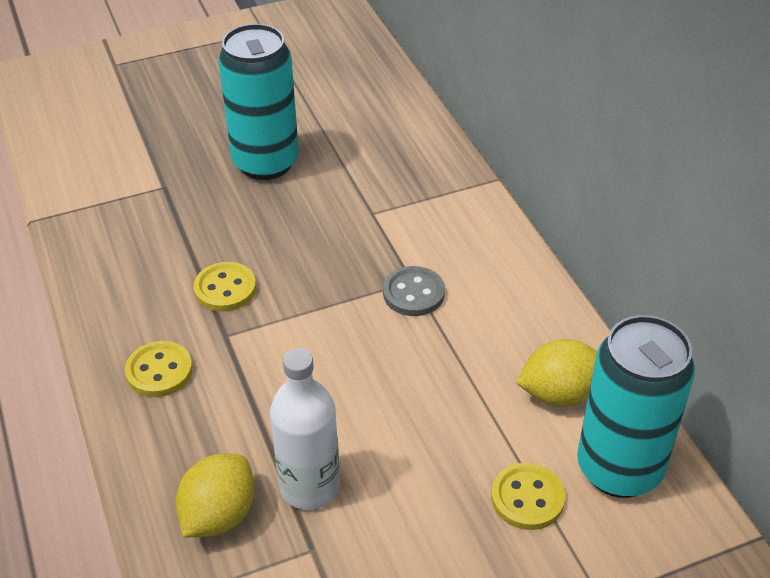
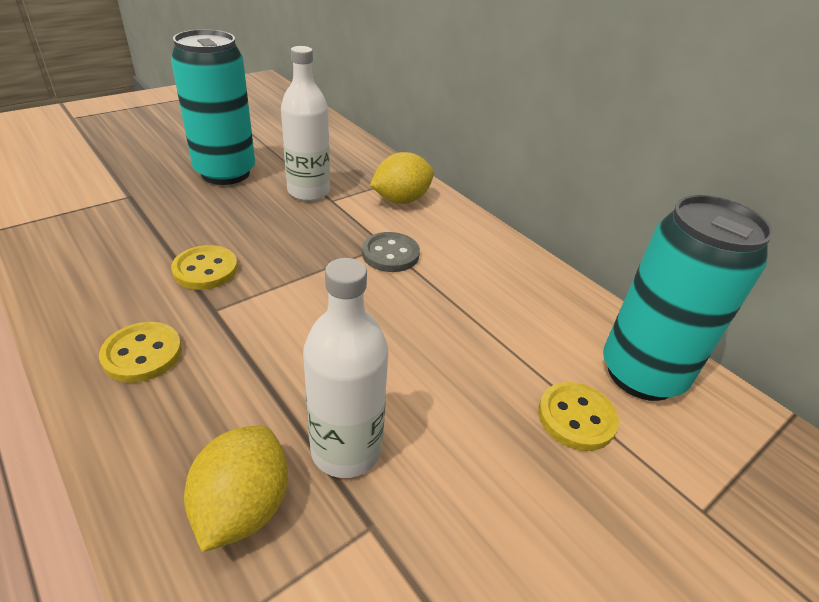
camera: 20 degrees left, 5 degrees down
(350, 198) = (308, 191): none -> white bottle
(559, 393) = (554, 317): yellow lemon -> yellow lemon (401, 200)

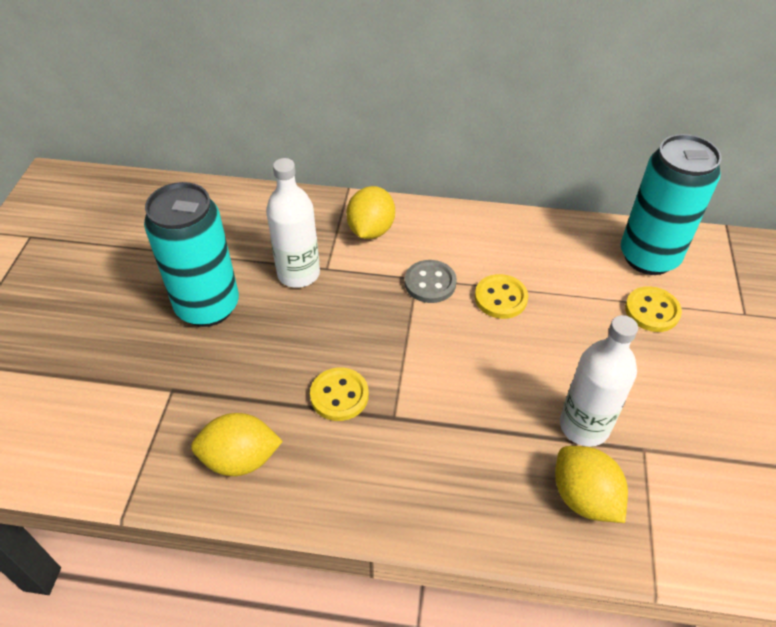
camera: 40 degrees left, 10 degrees up
(87, 255) = (240, 459): none -> yellow lemon
(142, 354) = (404, 481): yellow button -> yellow button (500, 298)

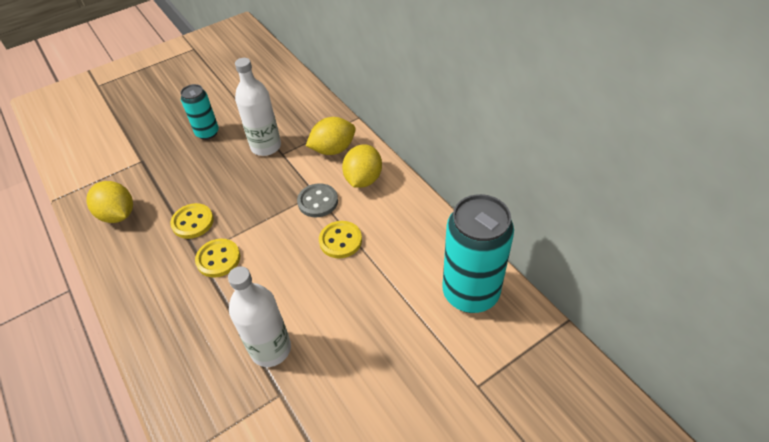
camera: 50 degrees right, 0 degrees up
(208, 306) = (207, 133): turquoise can -> turquoise can, size x0.56
(584, 497) = (211, 383): yellow lemon -> yellow lemon (363, 179)
(652, 311) = (416, 326): yellow button -> yellow button (218, 259)

